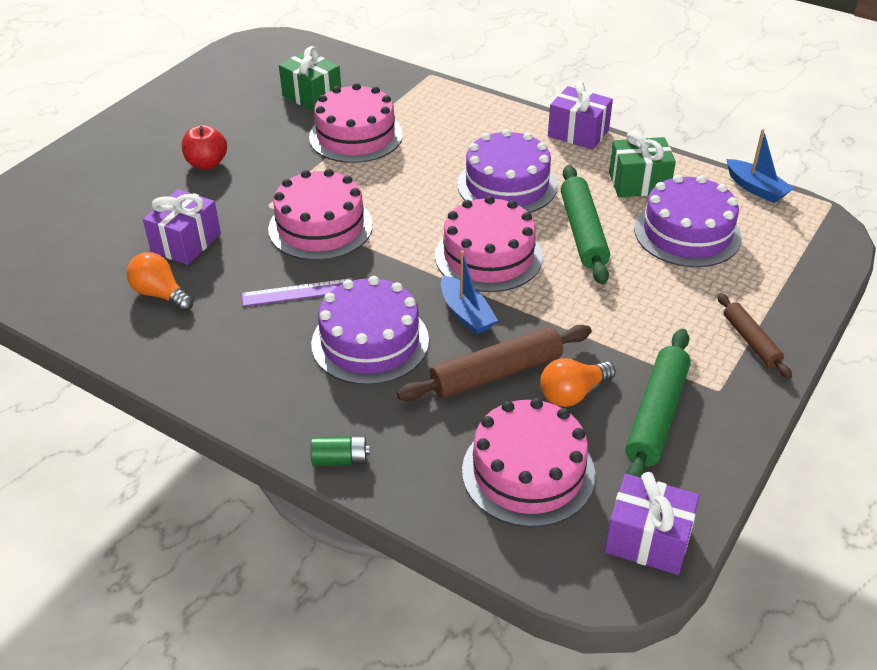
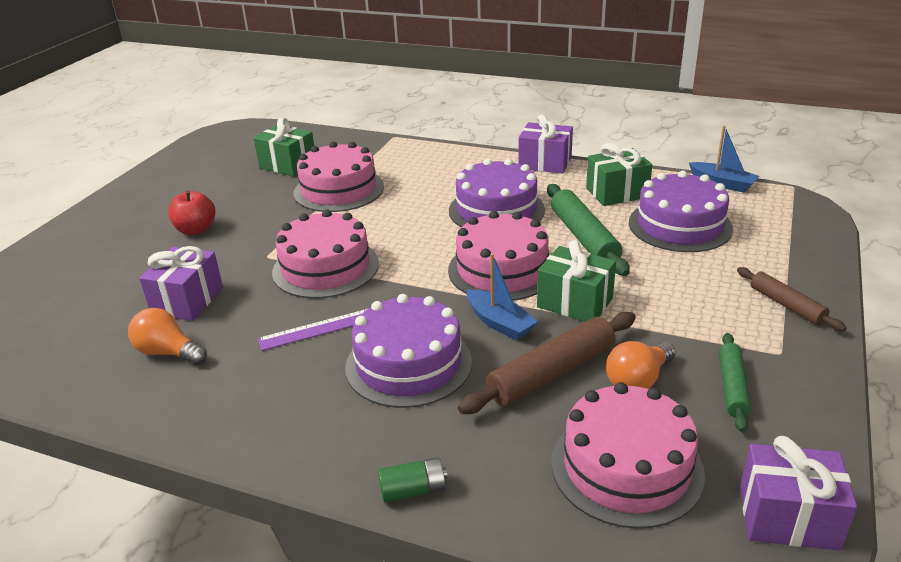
camera: 10 degrees left, 10 degrees down
(545, 304) = (575, 303): none -> green gift
(657, 415) = (732, 387): green rolling pin -> green rolling pin, size x0.61

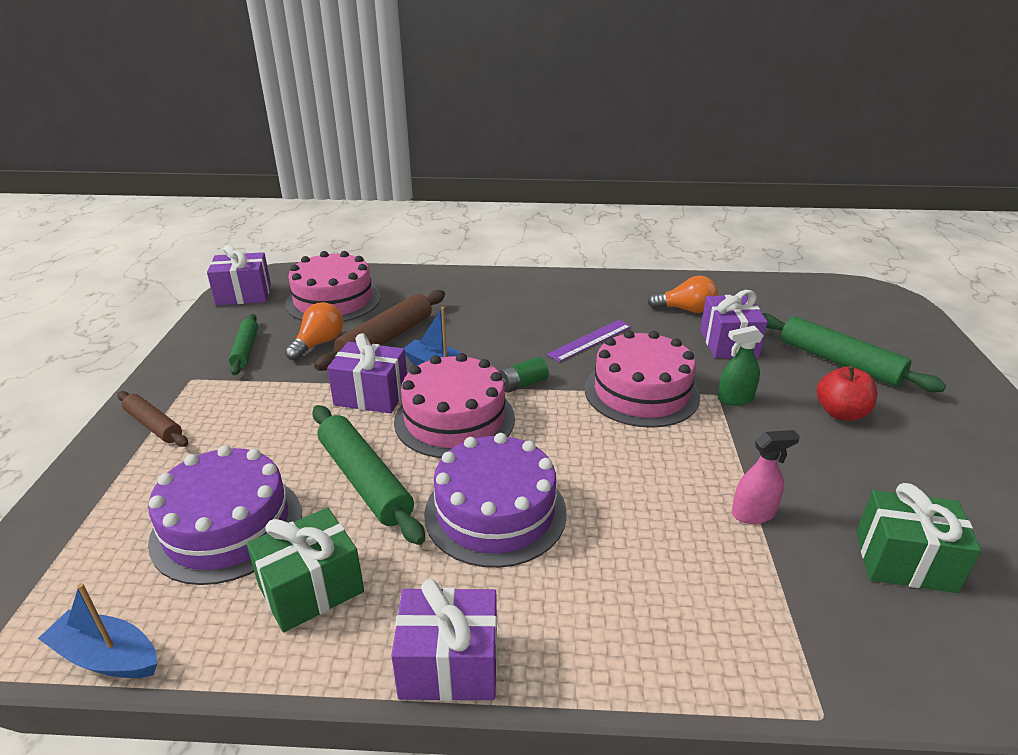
camera: 160 degrees right, 0 degrees up
(123, 266) = (839, 362): none -> green rolling pin
(257, 251) = (735, 399): none -> green spray bottle
(339, 190) = (753, 514): pink cake -> pink spray bottle
(408, 364) = (499, 329): purple cake -> none
(413, 490) = (457, 276): green battery -> green battery (522, 384)
(575, 303) = (371, 395): green gift -> purple gift

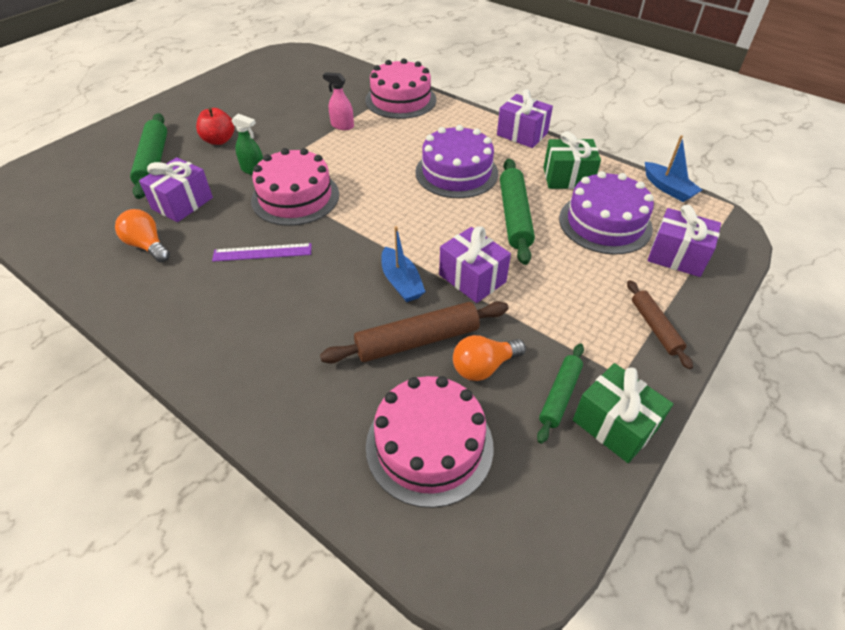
camera: 145 degrees left, 15 degrees up
(244, 294) = (536, 534): purple gift -> purple gift (677, 256)
(454, 419) = (430, 232): pink cake -> pink cake (400, 100)
(522, 384) = (359, 237): green battery -> none
(904, 561) = (315, 94): green gift -> green gift (614, 425)

